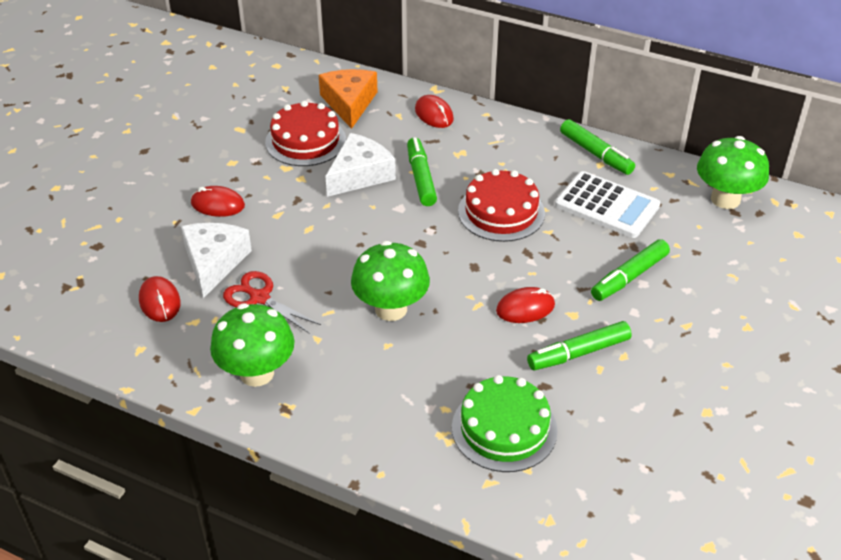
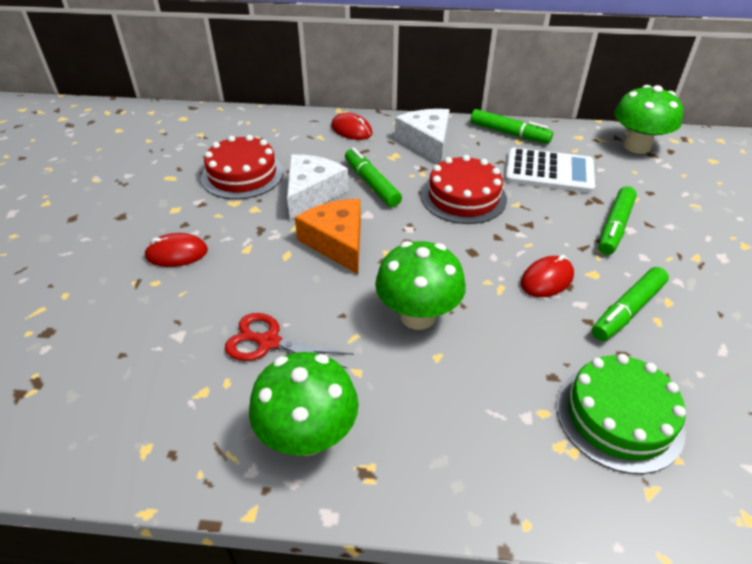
camera: 20 degrees left, 0 degrees up
(160, 301) = (150, 379): red mouse -> none
(214, 262) = (198, 316): white cheese -> white cheese (426, 142)
(349, 103) = (268, 135): orange cheese -> orange cheese (337, 242)

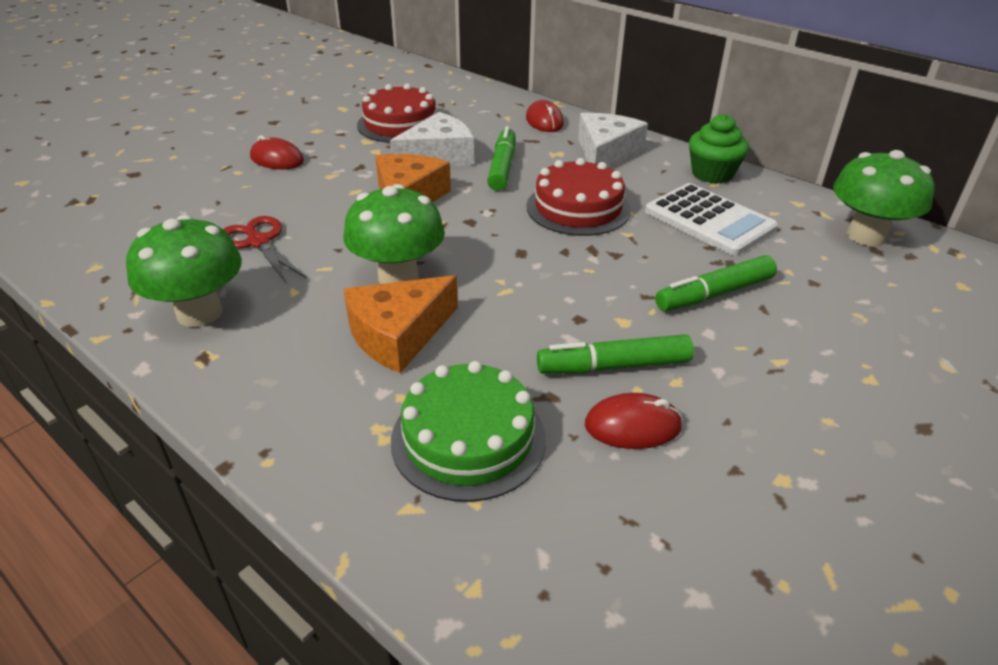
camera: 35 degrees right, 5 degrees down
(478, 364) = (398, 334): none -> orange cheese
(509, 133) = (712, 174): green marker -> green cupcake
(547, 279) = (564, 304): red mouse -> red mouse (632, 426)

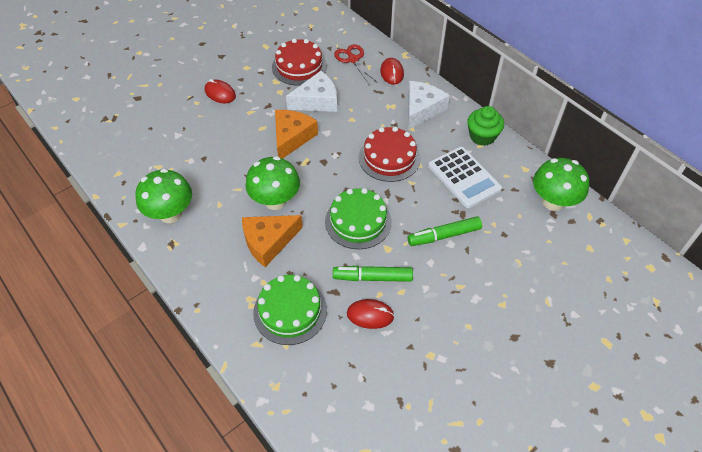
camera: 10 degrees right, 15 degrees up
(258, 242) = (204, 164): red scissors -> red scissors (353, 59)
(502, 167) = (353, 115): green marker -> none
(556, 290) = (358, 221): none -> green cake

